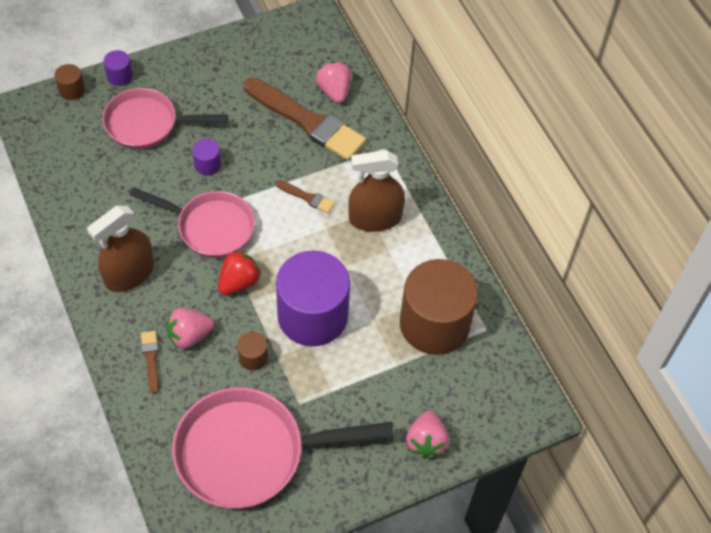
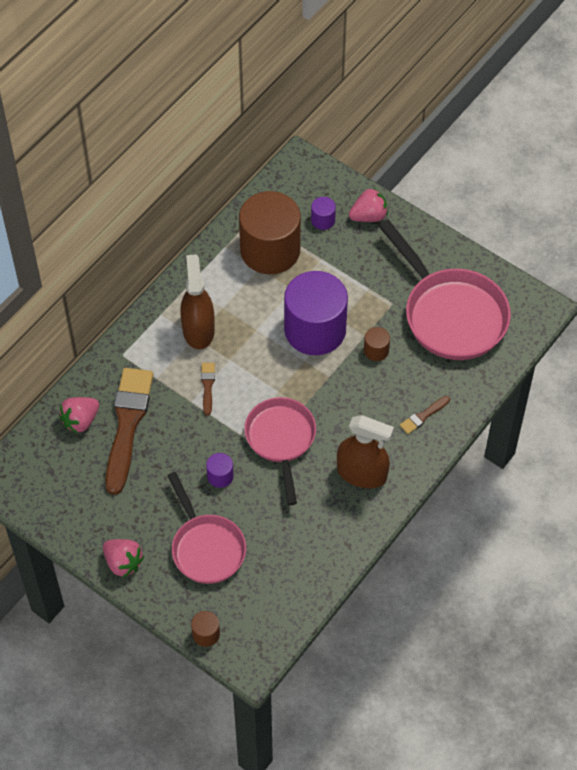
camera: 115 degrees left, 0 degrees up
(119, 76) = (165, 603): purple cylinder -> purple cylinder (323, 220)
(189, 335) = (387, 401): pink strawberry -> pink strawberry (123, 563)
(239, 282) = (318, 393): red strawberry -> none
(375, 218) = (198, 330): brown spray bottle -> brown spray bottle turned 150 degrees counterclockwise

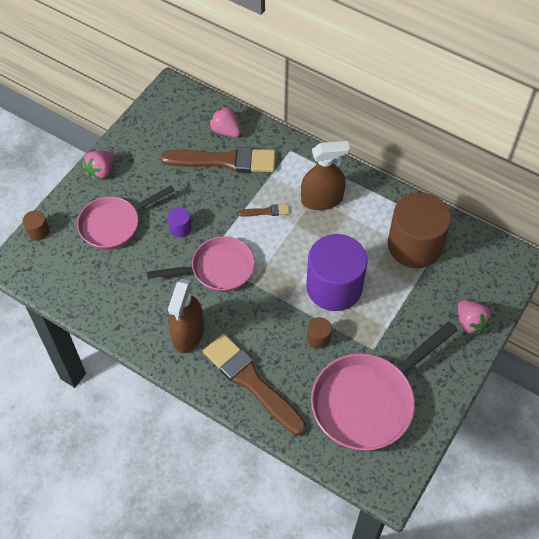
camera: 85 degrees right, 0 degrees up
(323, 220) = (457, 285): purple cylinder -> none
(423, 416) = (251, 381): brown brush -> brown brush, size x2.34

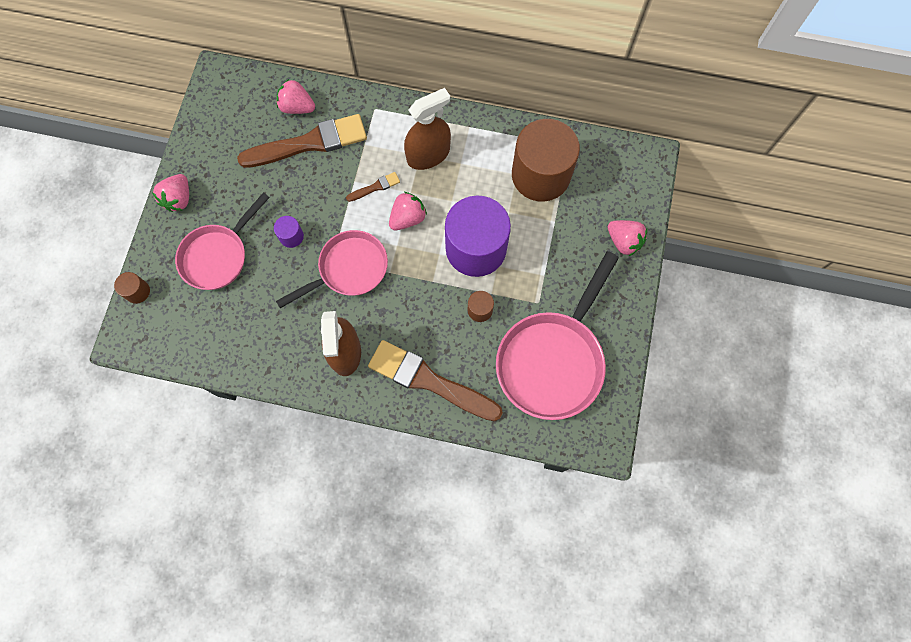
camera: 20 degrees left, 15 degrees up
(284, 244) = (407, 218): none -> pink strawberry

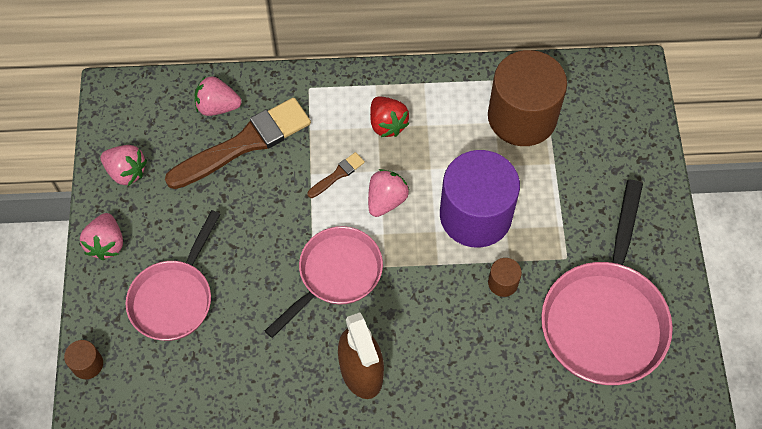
camera: 15 degrees left, 10 degrees down
(291, 236) = (256, 254): purple cylinder -> none
(428, 155) = (387, 124): brown spray bottle -> red strawberry
(429, 381) = (471, 378): brown brush -> none
(624, 241) = (639, 167): pink strawberry -> pink strawberry (126, 172)

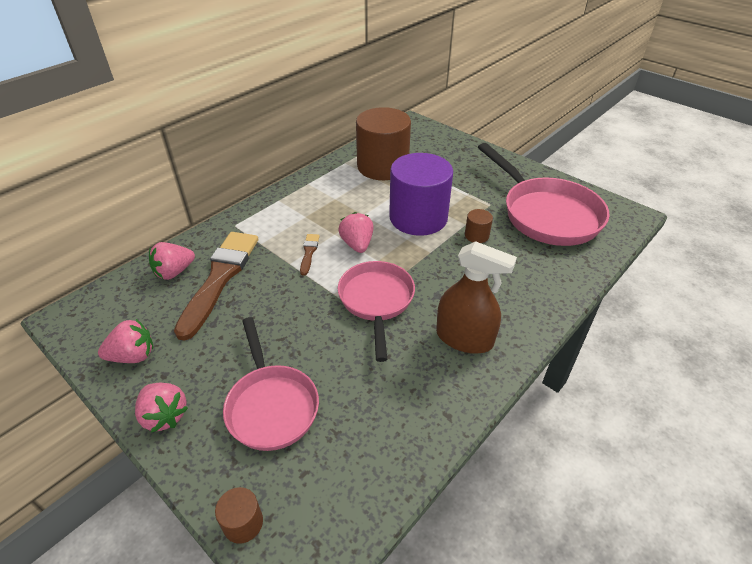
camera: 45 degrees left, 20 degrees down
(387, 124) = (310, 212): red strawberry -> none

